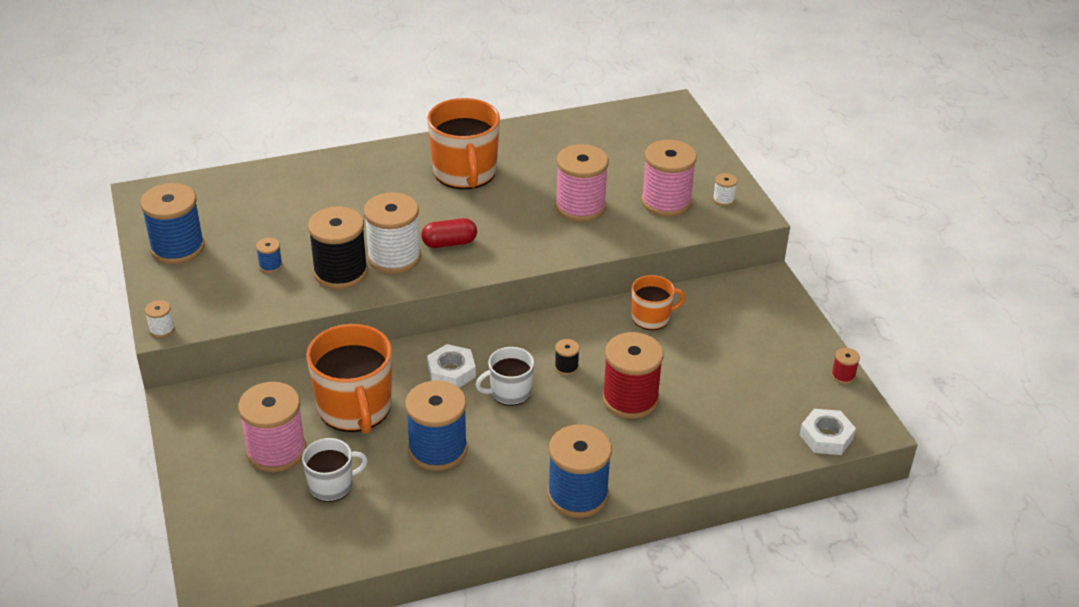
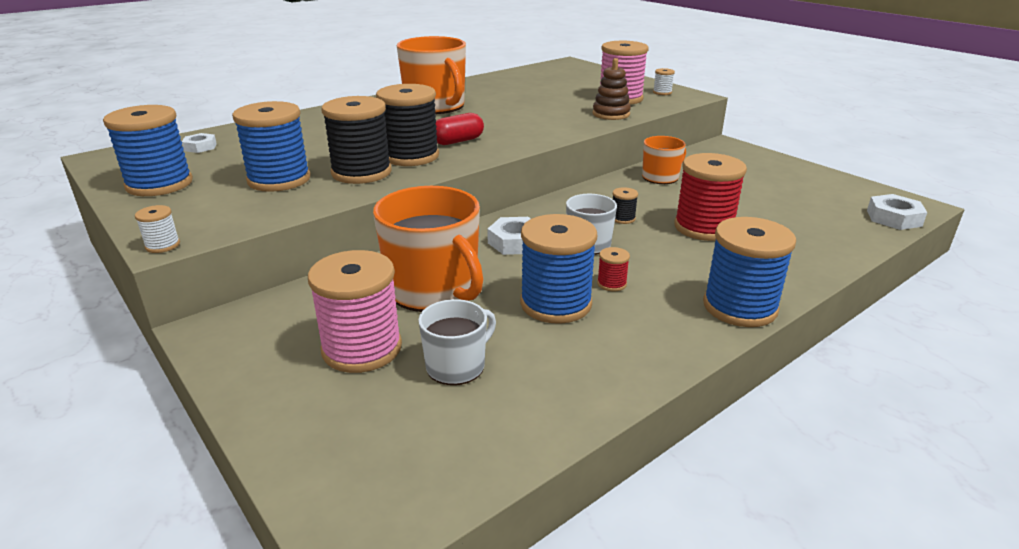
camera: 20 degrees left, 10 degrees down
(224, 197) = (200, 147): none -> white nut
(270, 266) = (279, 180): blue spool -> blue spool, size x2.31
(394, 257) = (411, 156): white spool -> black spool
(580, 207) = (554, 109): pink spool -> none
(631, 230) = (611, 114): none -> brown stacking toy
(843, 376) = (851, 182): red spool -> red spool (611, 284)

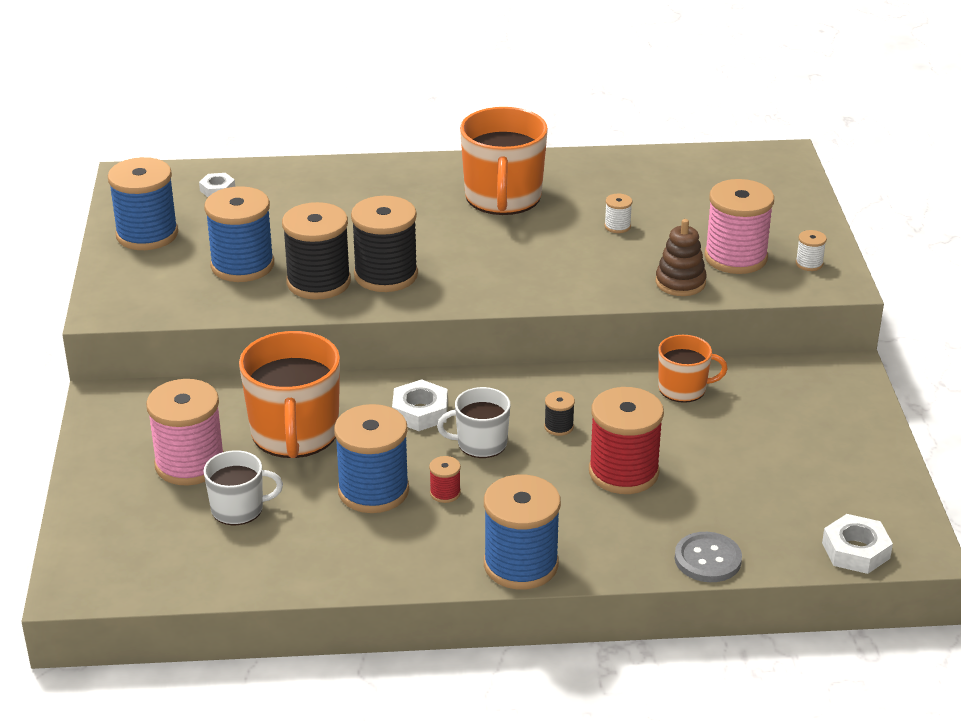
camera: 35 degrees right, 5 degrees up
(162, 245) = (99, 313): white spool -> white spool (617, 226)
(458, 141) = (456, 268): red capsule -> none
(836, 254) = (707, 559): none -> grey button

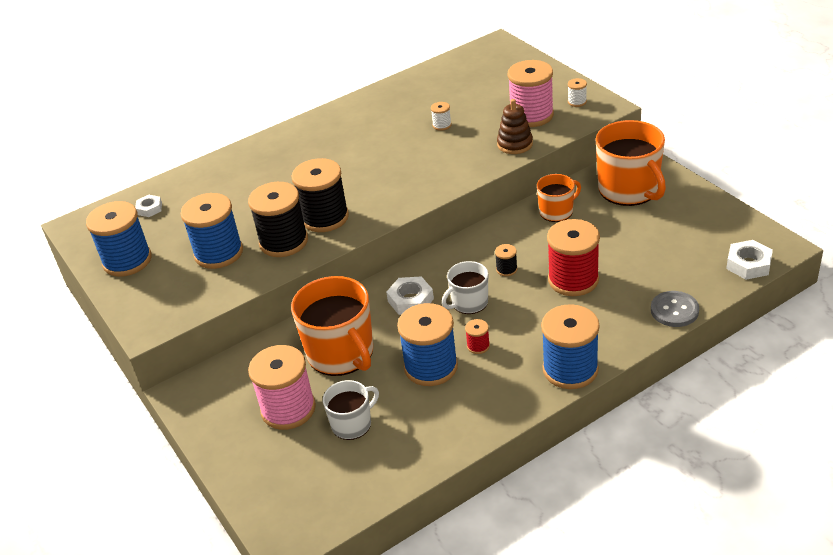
camera: 25 degrees left, 5 degrees up
(503, 197) = (352, 136): orange mug -> orange mug (629, 189)

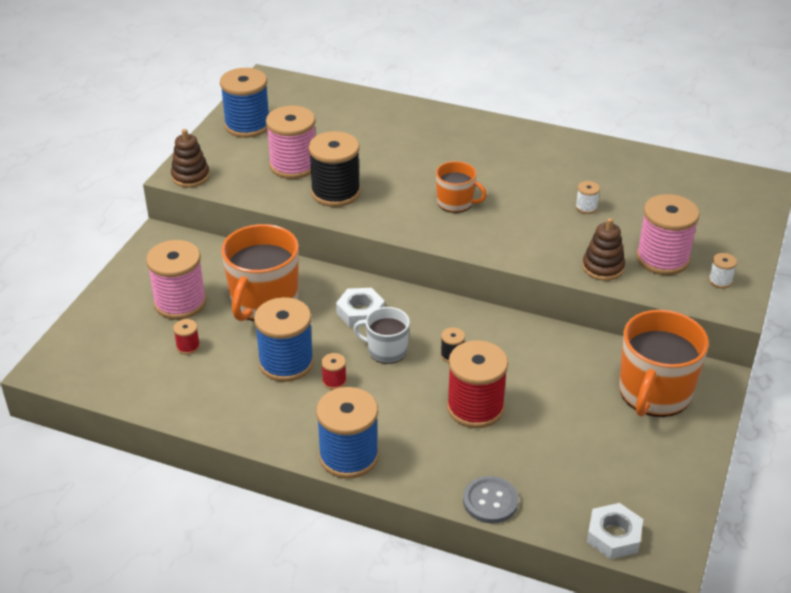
camera: 50 degrees right, 0 degrees up
(149, 209) = (317, 104): white nut -> none
(158, 322) = (190, 176): none -> brown stacking toy
(218, 253) = (293, 165): blue spool -> pink spool
(325, 218) = (386, 200): black spool -> none
(352, 424) = (188, 346): white mug -> red spool
(556, 211) = (568, 354): orange mug -> orange mug (456, 202)

